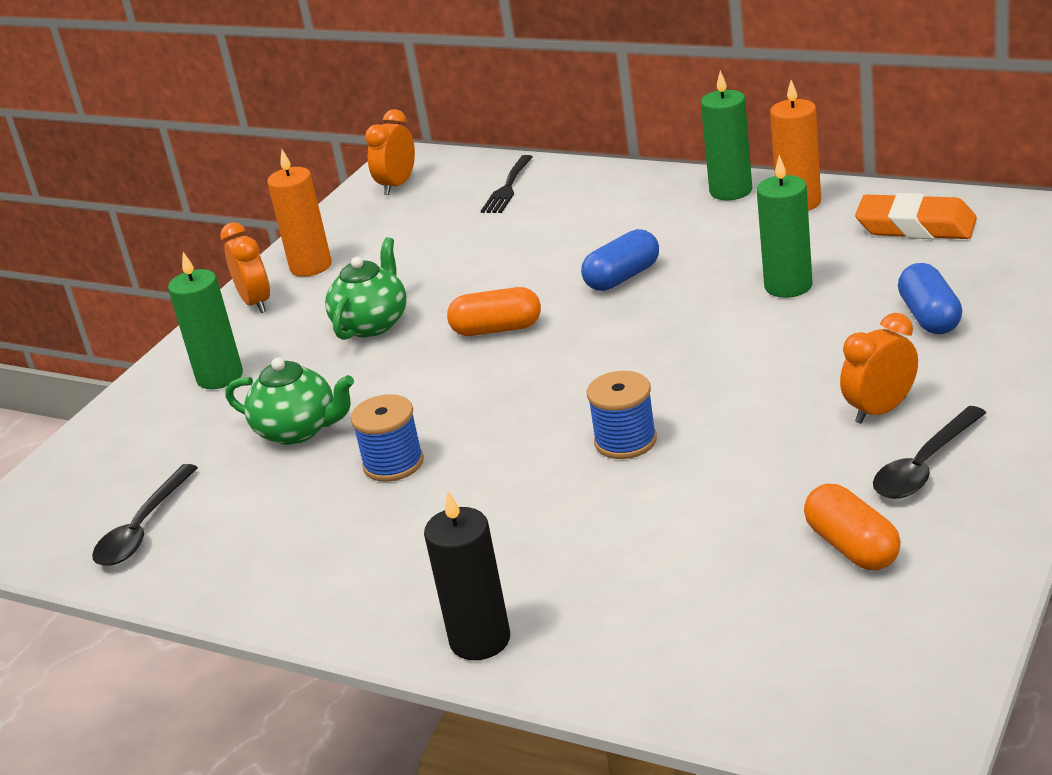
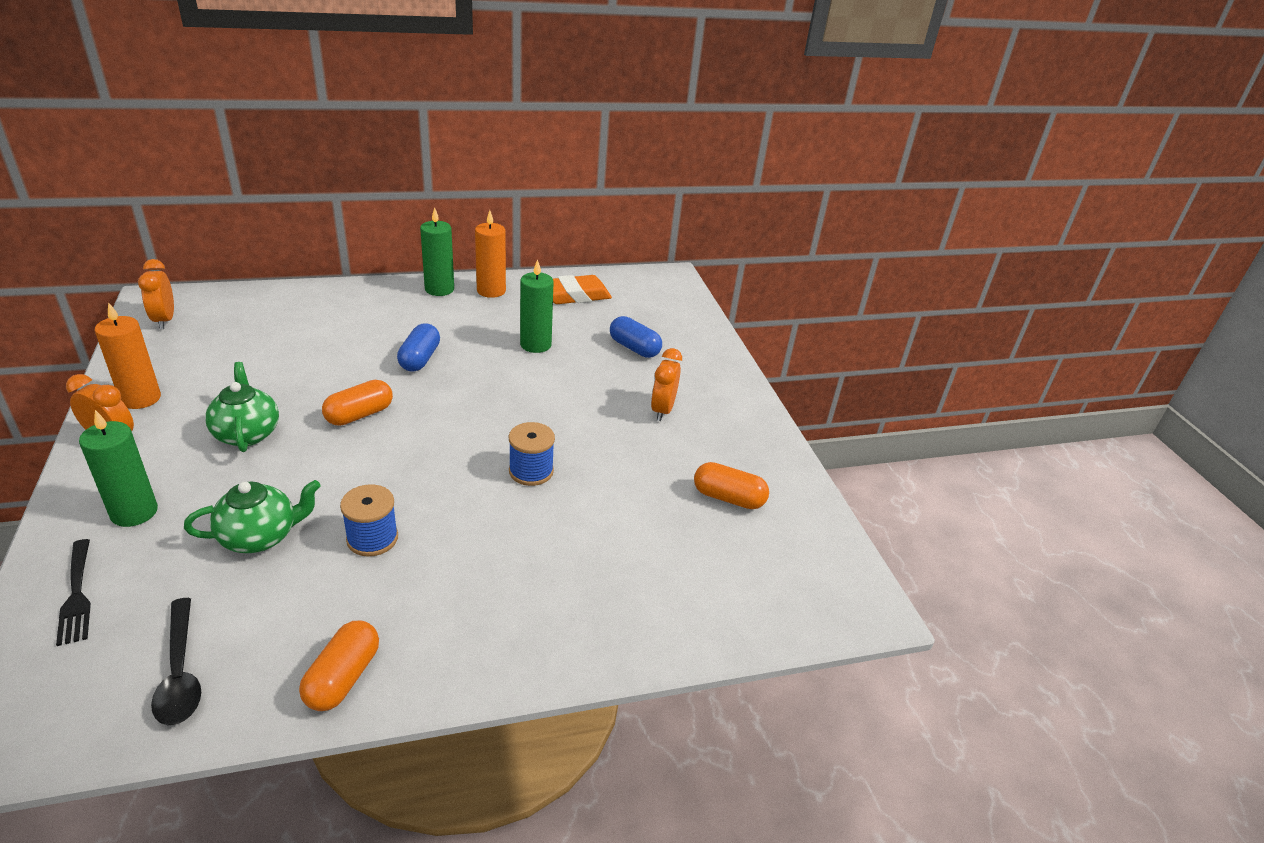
camera: 50 degrees left, 5 degrees up
(255, 582) = (343, 677): none -> orange capsule
(480, 640) = (569, 648): black candle -> none
(507, 188) = (267, 309): black fork -> black fork (77, 595)
(924, 466) = (717, 437): black spoon -> none

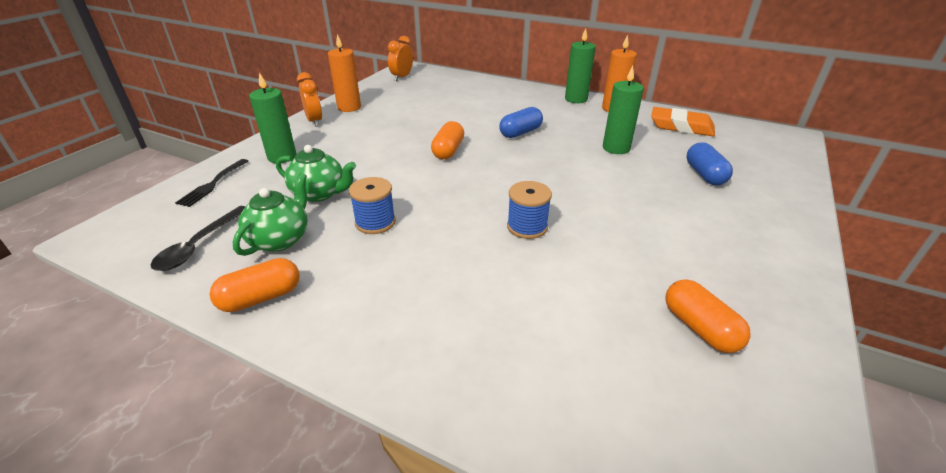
camera: 45 degrees right, 0 degrees up
(247, 433) = (377, 139): green teapot -> green teapot (280, 239)
(359, 415) = (448, 151): orange capsule -> orange capsule turned 75 degrees counterclockwise
(662, 410) = (691, 227): orange clock -> none

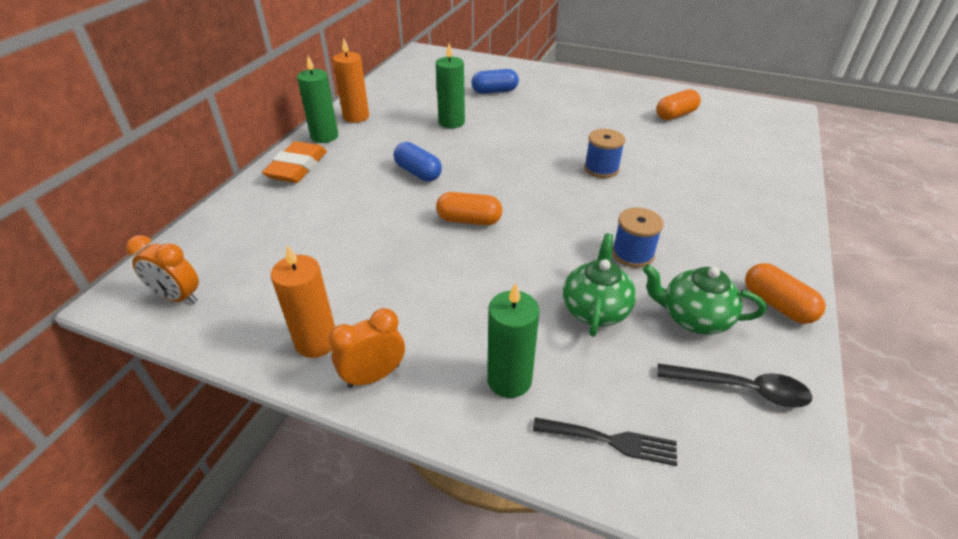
camera: 95 degrees left, 5 degrees up
(681, 127) = (404, 89): orange eraser -> orange eraser (297, 167)

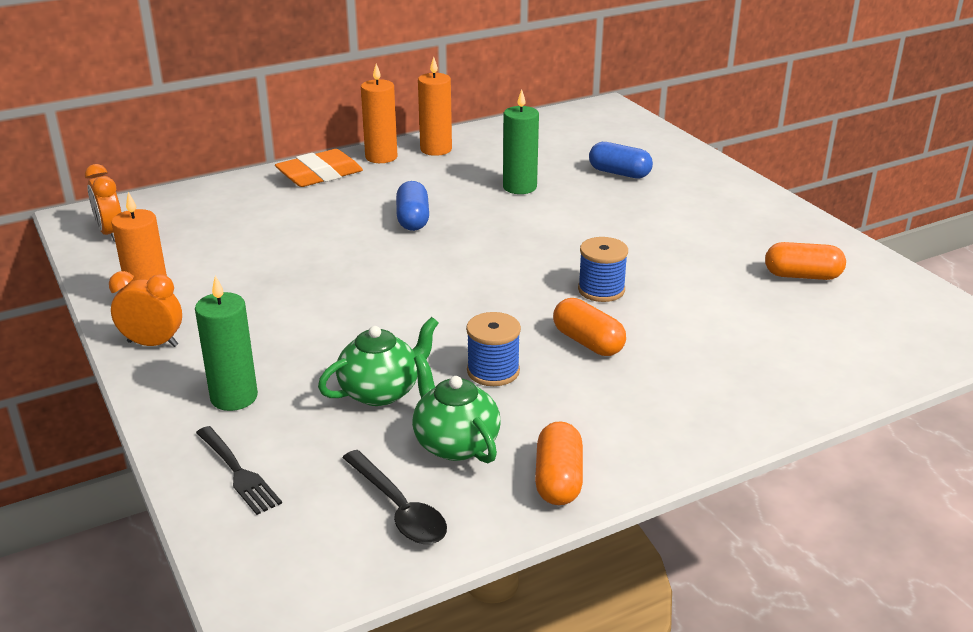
camera: 40 degrees right, 10 degrees down
(324, 136) = (381, 157): green candle -> orange candle
(469, 220) = (392, 276): orange capsule -> orange capsule (588, 342)

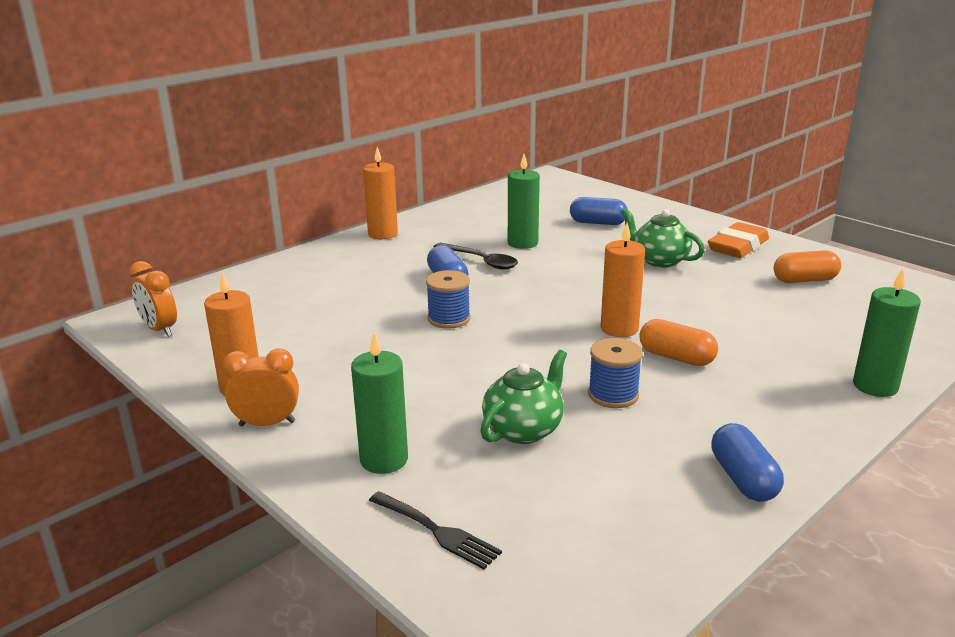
camera: 15 degrees left, 5 degrees down
(320, 175) = (336, 255): orange eraser -> orange eraser (738, 246)
(398, 508) = (619, 534): black spoon -> black spoon (481, 261)
(436, 149) = (428, 223): orange candle -> orange candle (619, 329)
(455, 443) = (626, 464): green teapot -> green teapot (659, 260)
(558, 480) = (743, 479): orange capsule -> blue capsule
(601, 290) = (654, 314): blue spool -> blue spool (449, 319)
(779, 409) = (875, 386): none -> green candle

